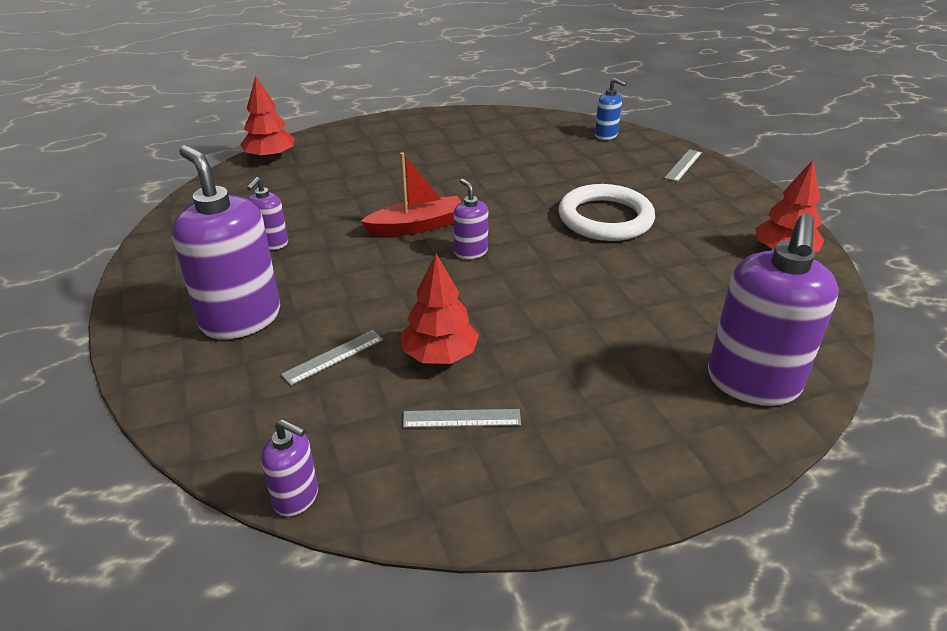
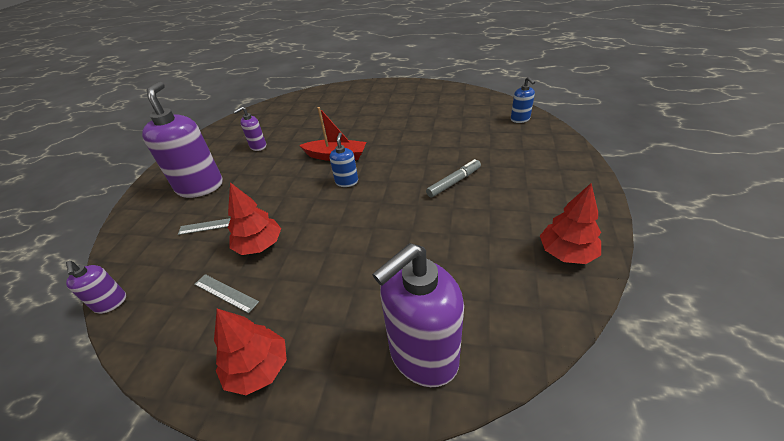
camera: 35 degrees right, 5 degrees up
(270, 157) = (310, 95): red tree -> red tree (258, 368)
(470, 252) = (346, 182): purple soap dispenser -> blue soap dispenser
(605, 218) = (454, 182): white ring -> grey marker
(683, 165) = (556, 155): grey ruler -> none

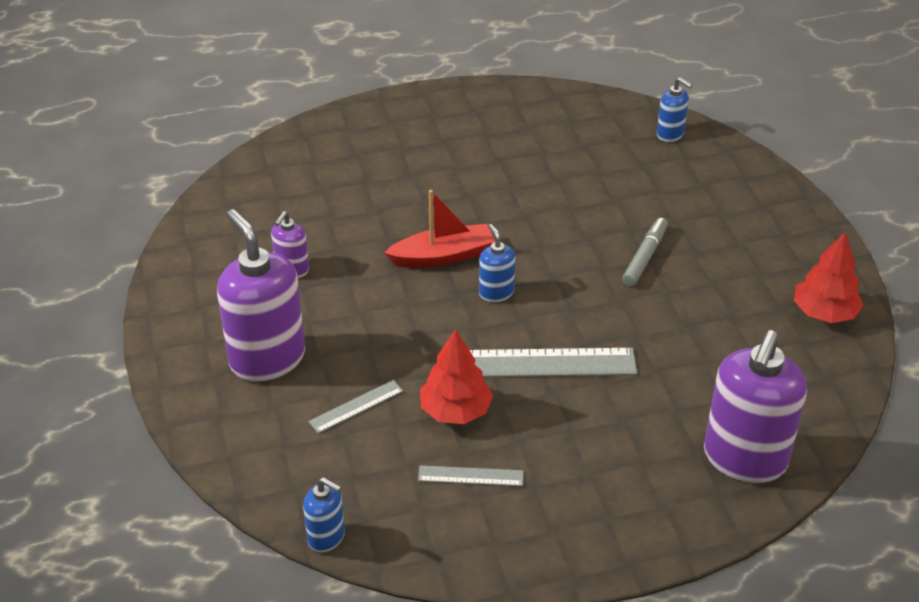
camera: 30 degrees left, 0 degrees up
(111, 303) = (326, 537): purple soap dispenser -> blue soap dispenser
(258, 368) = (588, 529): red tree -> none
(333, 230) = (538, 363): none -> grey ruler

